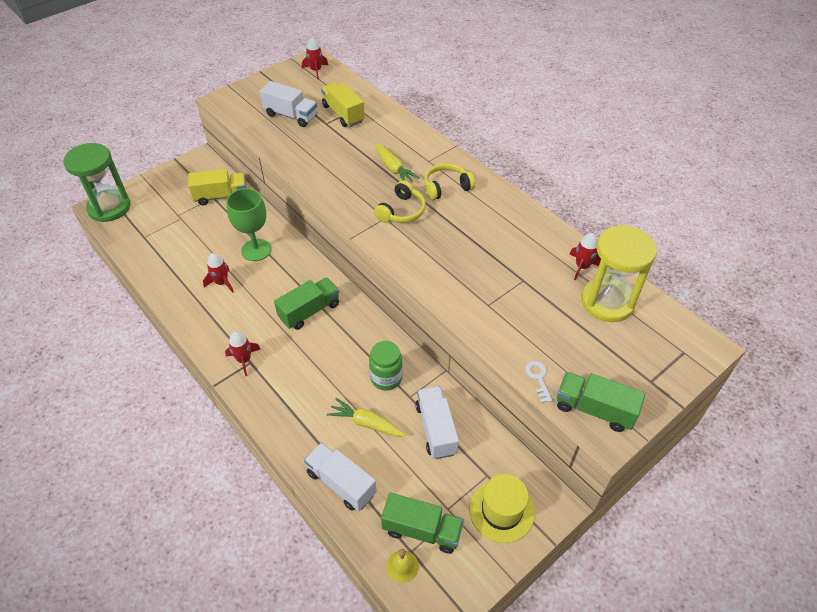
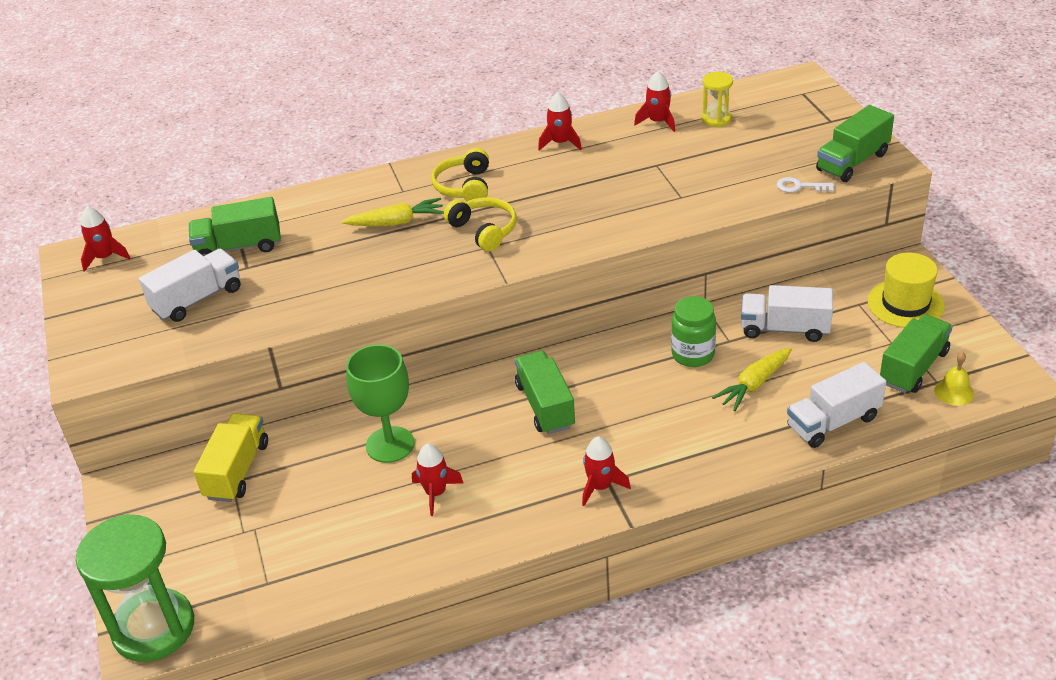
camera: 65 degrees left, 10 degrees down
(343, 114) = (239, 247): yellow truck -> green truck
(523, 220) = (560, 143): none -> red rocket
(607, 302) = (716, 119): yellow hourglass -> yellow hourglass, size x0.48

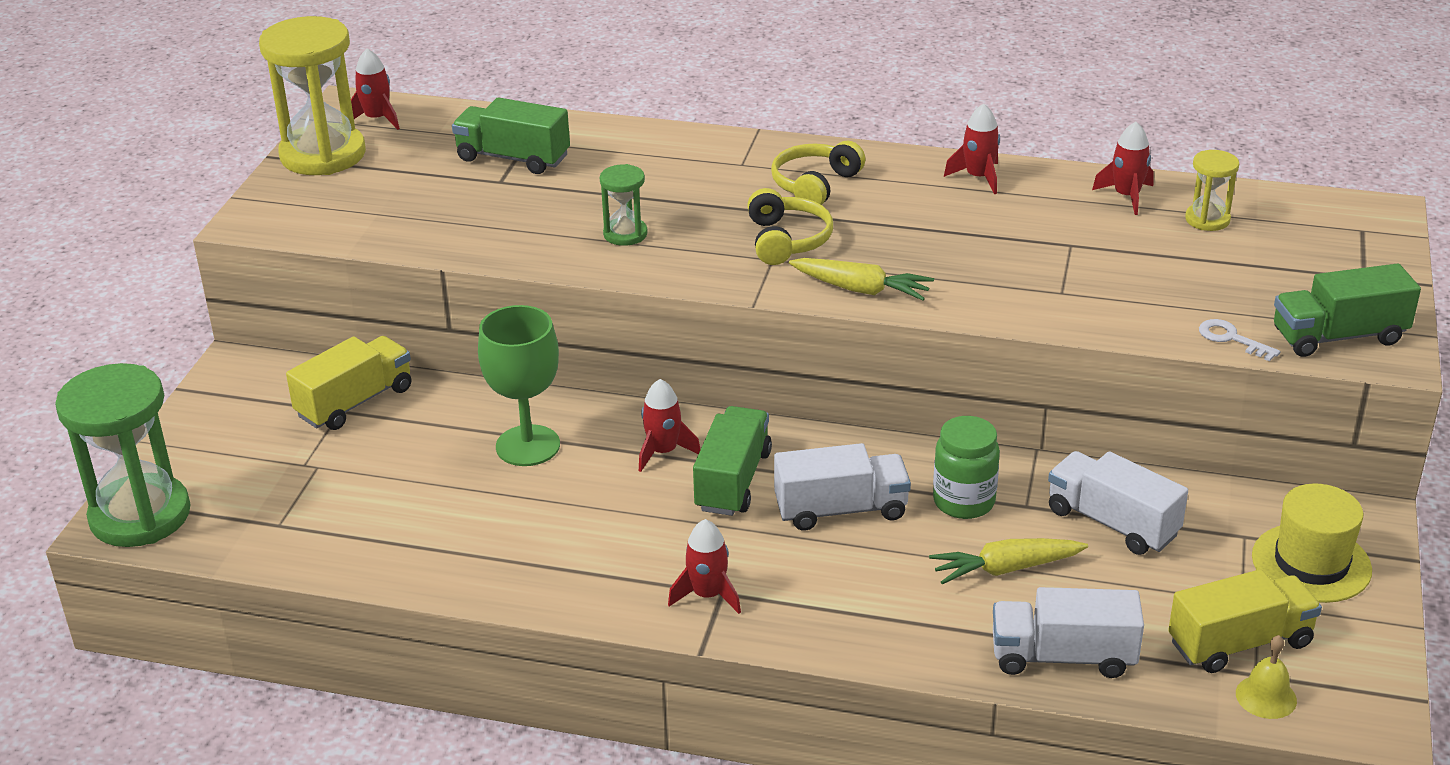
camera: 30 degrees right, 5 degrees down
(90, 300) = (323, 155): none -> yellow hourglass
(197, 299) = (421, 194): white truck -> white truck (841, 510)
(373, 269) = (625, 234): none -> green hourglass
(396, 222) = (700, 195): yellow carrot -> yellow carrot (861, 289)
(435, 493) = (526, 517): red rocket -> red rocket (663, 452)
(913, 368) = (1240, 643): green truck -> yellow truck

